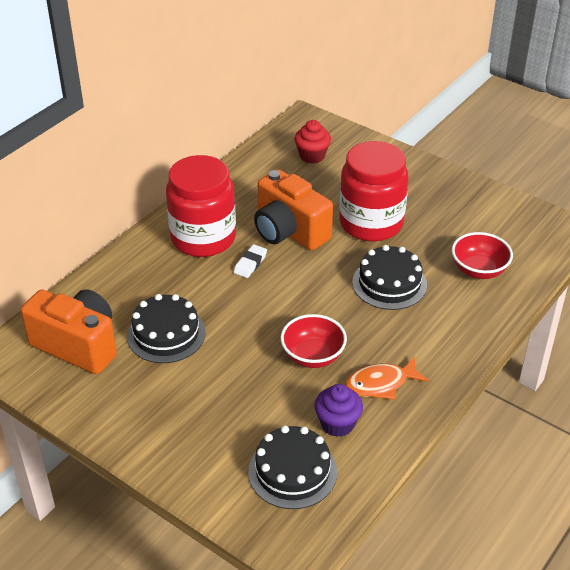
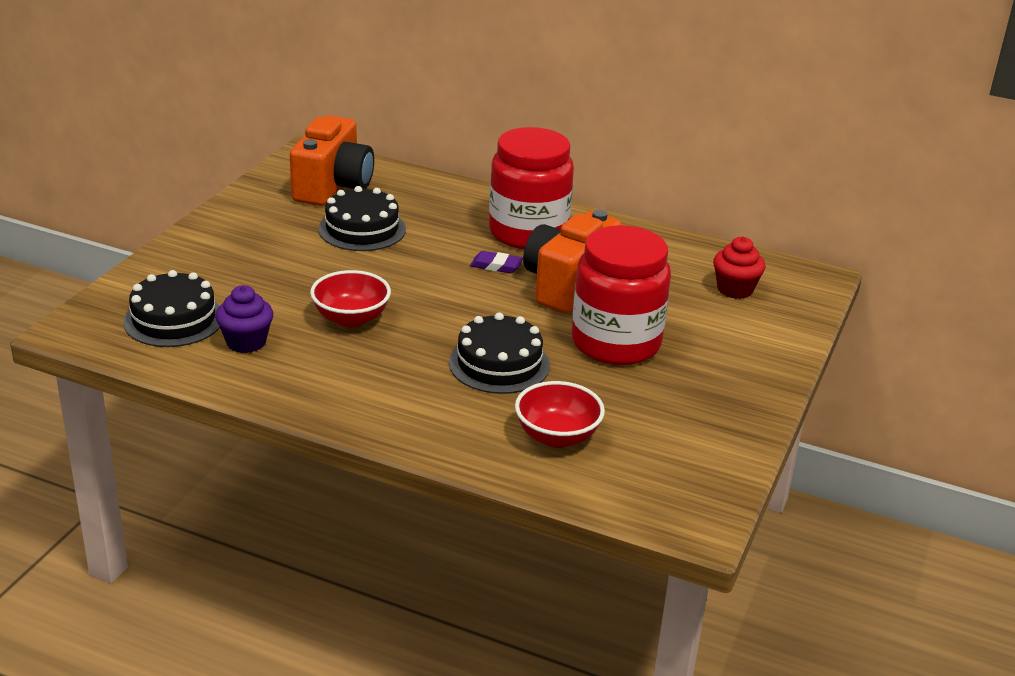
camera: 75 degrees right, 10 degrees down
(250, 263) = (496, 266): white eraser -> purple eraser
(381, 384) = (315, 367): orange fish -> none

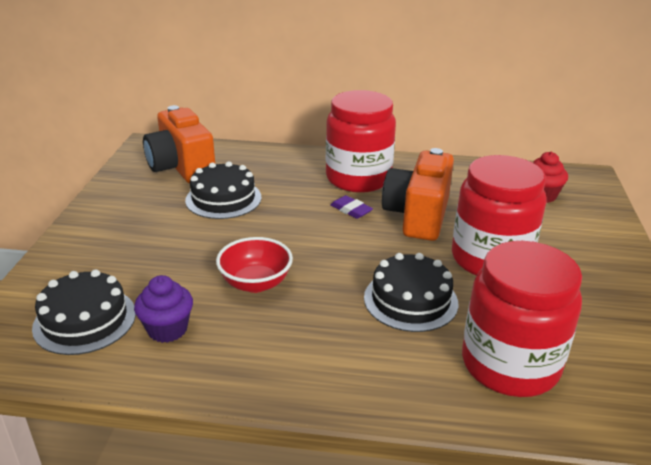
camera: 15 degrees left, 0 degrees up
(333, 187) = (181, 168): orange camera -> orange camera turned 150 degrees clockwise
(496, 266) = (351, 210): purple eraser -> purple eraser turned 45 degrees clockwise
(557, 436) = (510, 365): red bowl -> red jar

